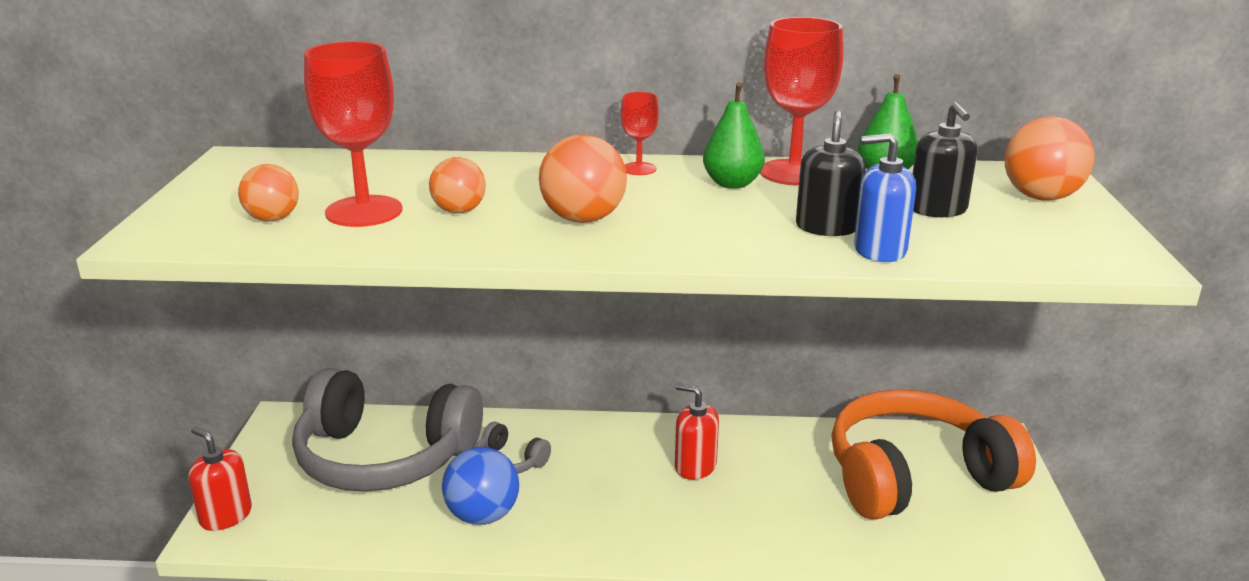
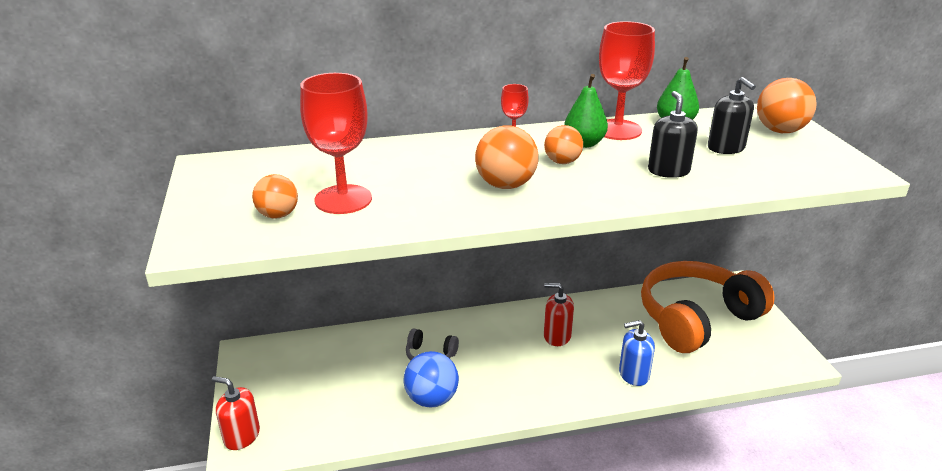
camera: 15 degrees left, 5 degrees up
(384, 457) = (338, 368): grey headphones -> none
(459, 211) = (413, 190): orange ball -> orange ball (562, 162)
(879, 250) = (713, 184): blue soap dispenser -> blue soap dispenser (633, 374)

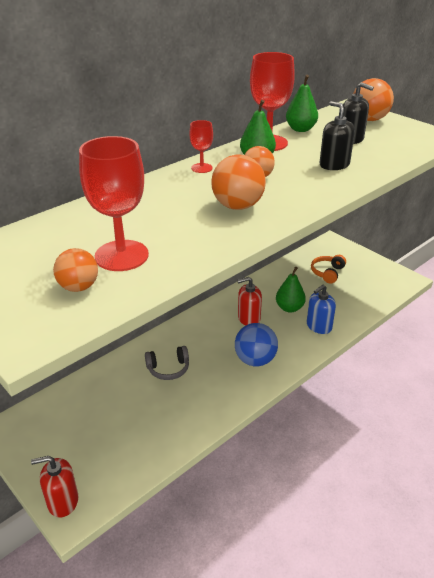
camera: 30 degrees left, 5 degrees up
(431, 399) = (196, 401): blue ball -> blue ball (255, 360)
(614, 341) = (289, 308): none -> green pear
(696, 318) = (327, 273): orange headphones -> orange headphones, size x0.40

